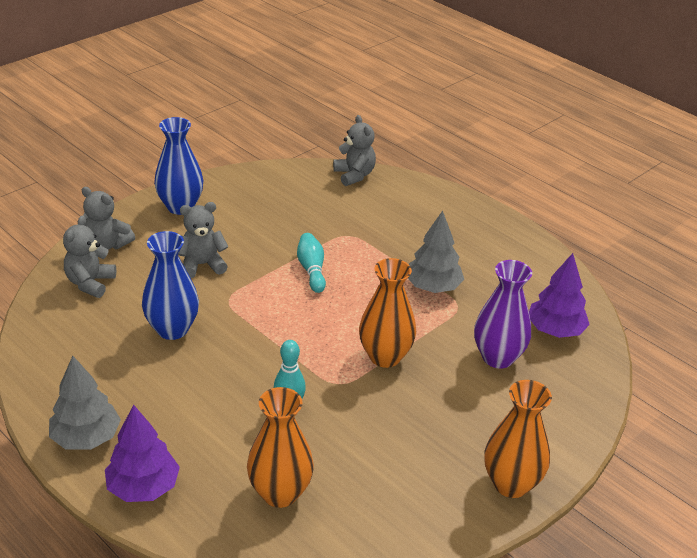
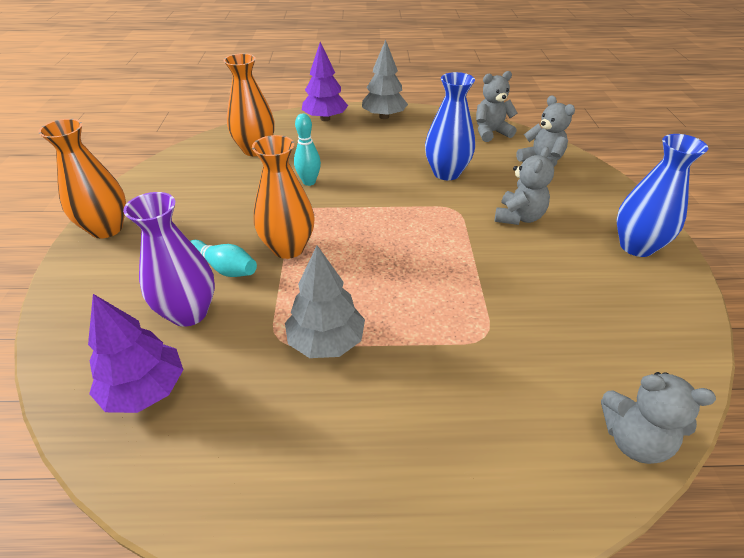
camera: 135 degrees right, 5 degrees up
(107, 244) = (593, 186): grey teddy bear -> grey teddy bear (491, 133)
(311, 270) = (448, 273): turquoise bowling pin -> turquoise bowling pin (224, 268)

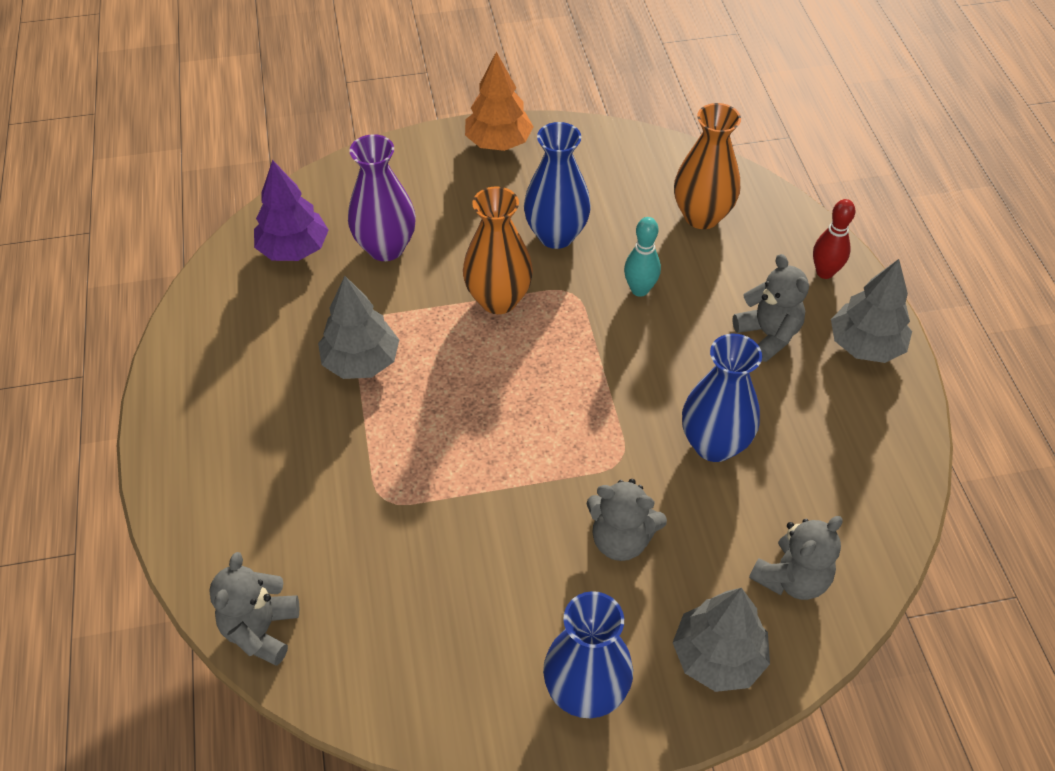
camera: 80 degrees right, 10 degrees up
(106, 228) = (498, 142): orange vase -> orange tree
(224, 268) = (454, 255): turquoise bowling pin -> none
(235, 211) = (556, 235): none -> blue vase
(325, 119) = (824, 272): purple tree -> red bowling pin
(491, 133) = (871, 503): grey teddy bear -> grey teddy bear (768, 335)
(597, 193) = (718, 656): none -> grey tree

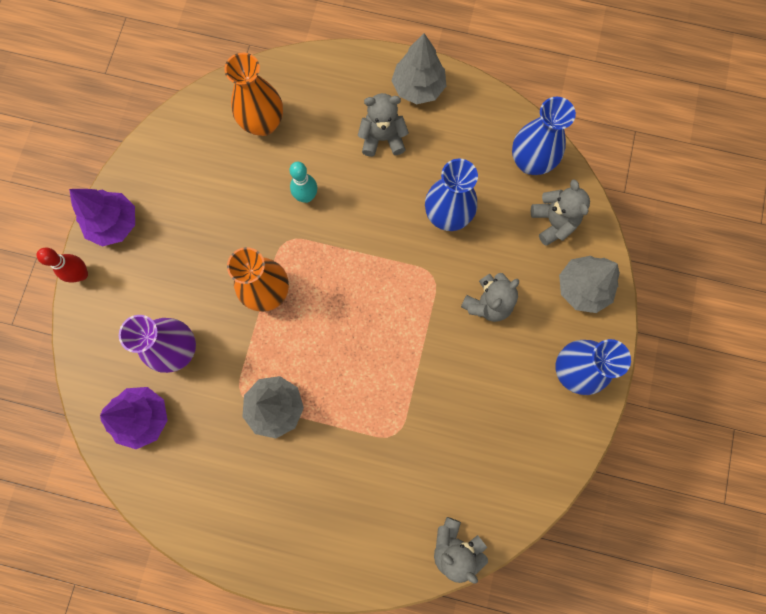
camera: 65 degrees left, 25 degrees up
(498, 142) = (114, 223): orange tree -> purple tree
(556, 235) = (229, 226): blue vase -> blue vase (530, 162)
(824, 272) = (350, 76): red bowling pin -> red bowling pin (81, 274)

